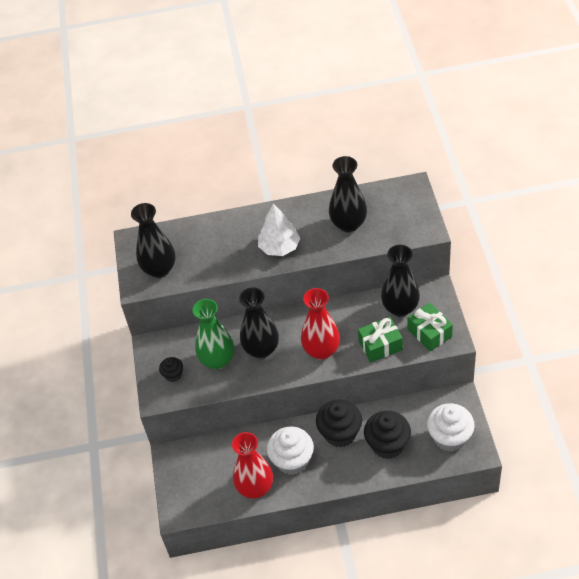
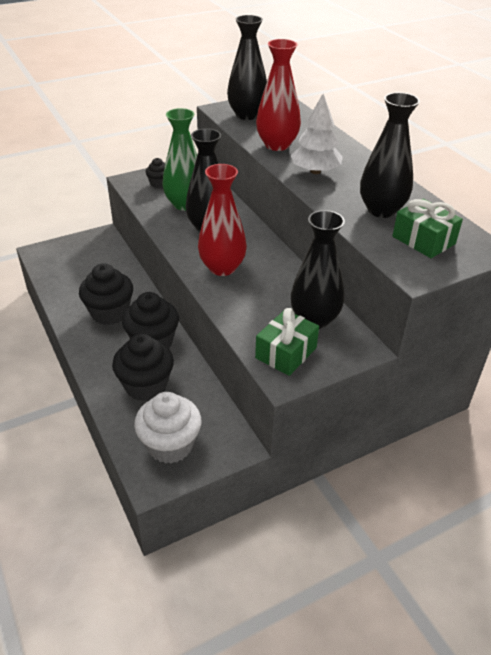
camera: 65 degrees right, 10 degrees down
(255, 488) = (72, 294): red vase -> red vase (277, 145)
(292, 460) = (110, 313): white cupcake -> black cupcake
(380, 345) = (247, 312): green gift -> green gift (423, 240)

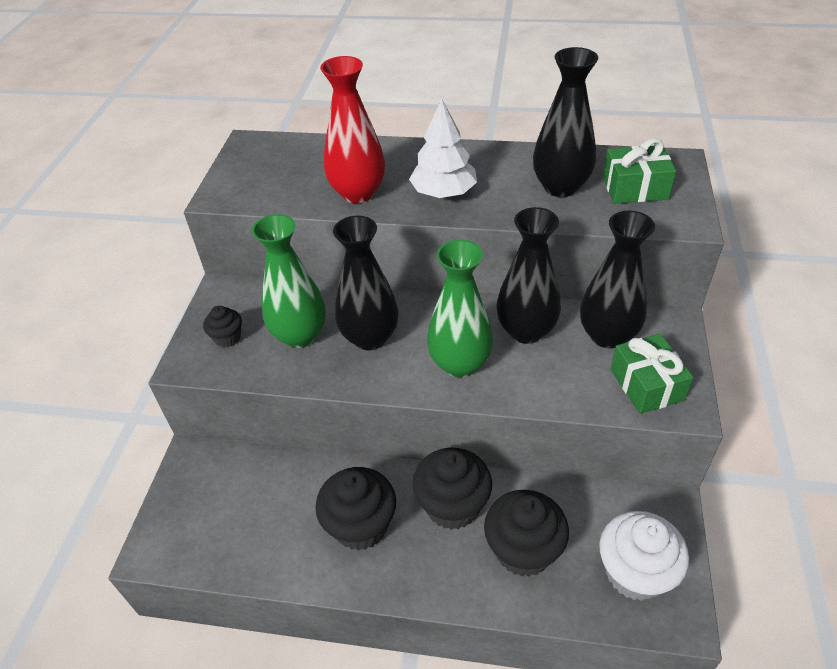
camera: 50 degrees left, 5 degrees up
(222, 268) = (460, 363): red vase -> green vase
(247, 115) = (261, 182): black vase -> black vase (526, 331)

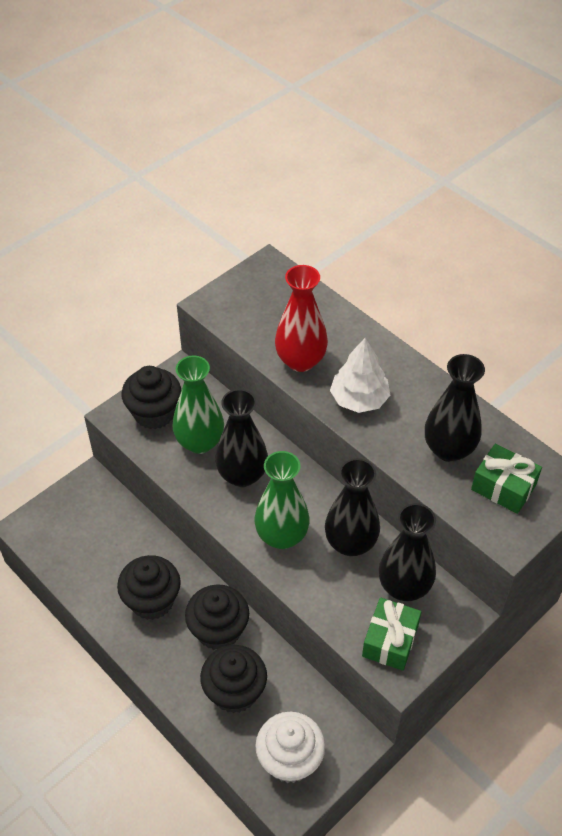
camera: 35 degrees right, 5 degrees up
(227, 338) = (154, 413): black cupcake -> black cupcake, size x1.91

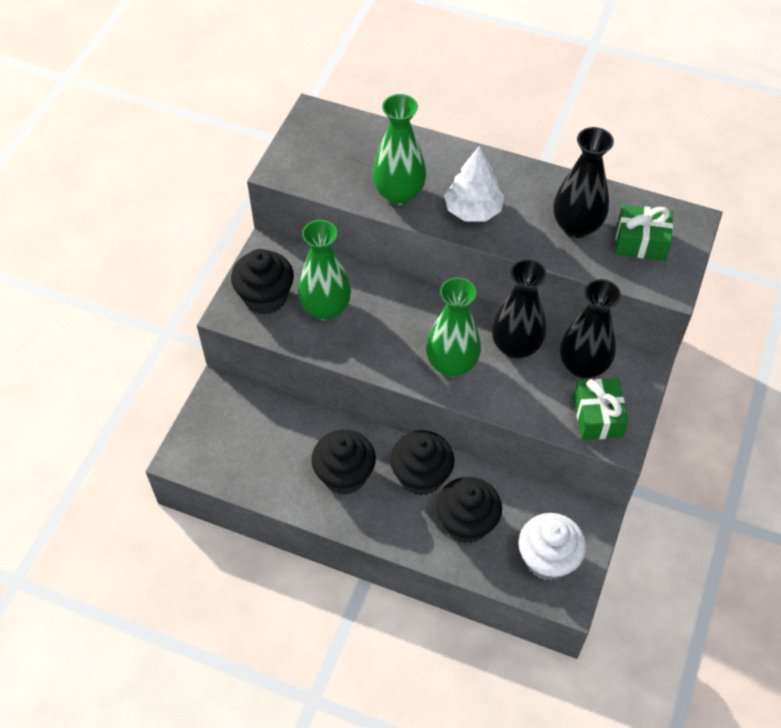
camera: 25 degrees left, 5 degrees up
(242, 475) = (383, 323): black vase -> none
(300, 361) = (399, 194): red vase -> green vase

